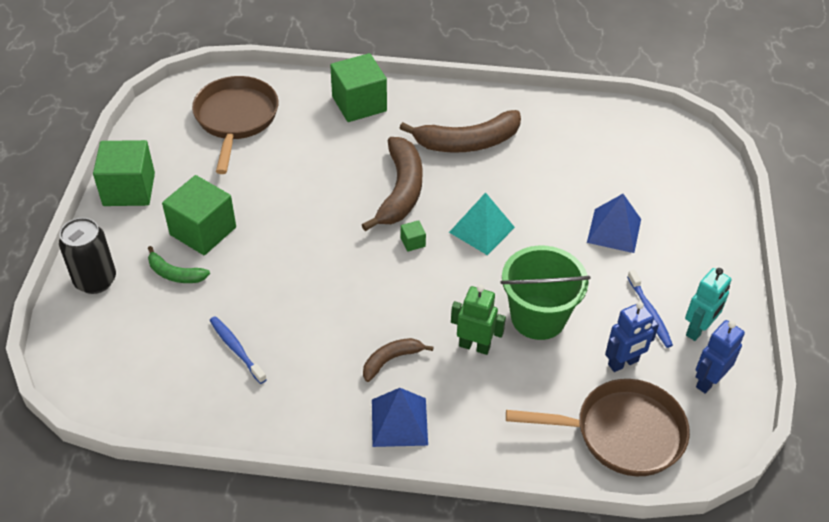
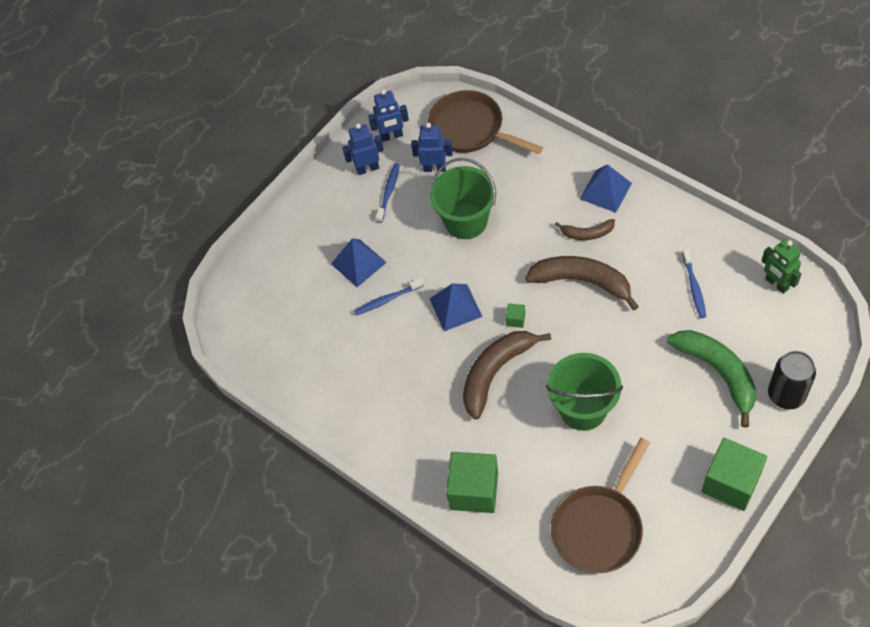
camera: 140 degrees left, 10 degrees up
(175, 274) = (718, 373): green banana -> green banana, size x1.88
(203, 231) = (680, 406): green cube -> none
(298, 194) = (583, 409): none -> green bucket
(467, 142) = (407, 398): brown banana -> brown banana (582, 281)
(474, 346) = (523, 219): green robot -> green robot (776, 284)
(482, 229) = (455, 307): turquoise pyramid -> blue pyramid
(554, 210) = (387, 300): none -> blue toothbrush
(698, 330) = (367, 168): turquoise robot -> blue robot

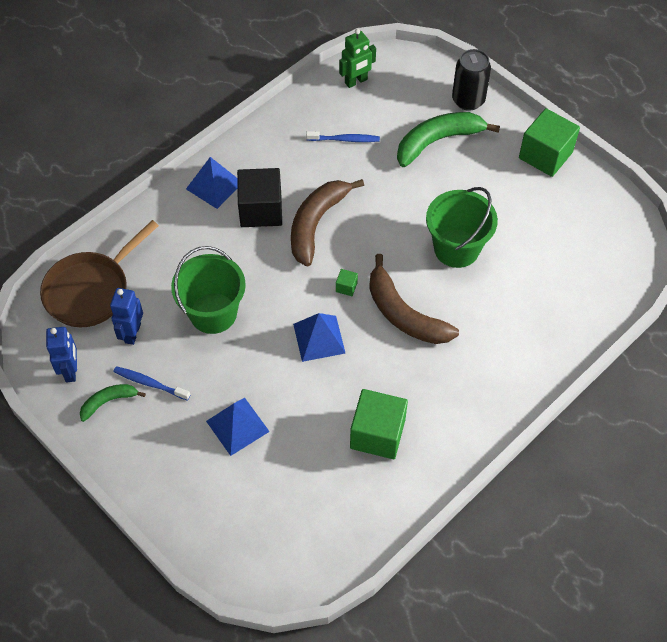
camera: 90 degrees left, 0 degrees up
(367, 168) = (108, 401): blue robot -> green banana
(387, 300) = (293, 402): blue toothbrush -> none
(474, 490) = (530, 352): green cube -> green cube (377, 434)
(587, 233) = (261, 210): brown banana -> black cube
(599, 527) = (577, 257): brown pan -> none

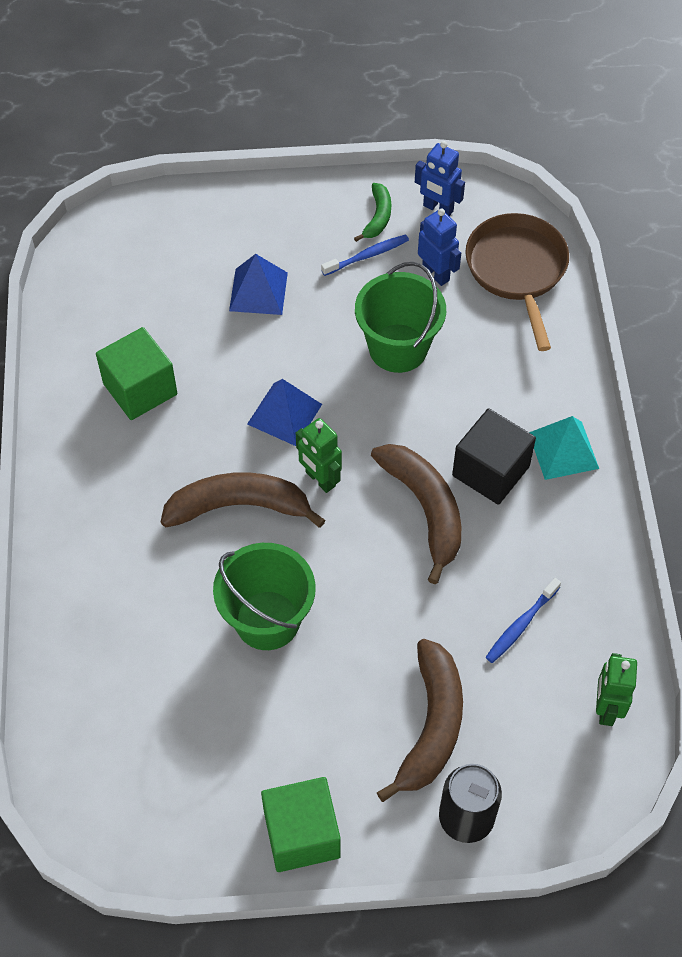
camera: 130 degrees right, 0 degrees up
(214, 185) = (563, 450): blue pyramid -> turquoise pyramid
(346, 287) = (320, 479): green cube -> green robot
(438, 141) = (431, 726): green banana -> brown banana

